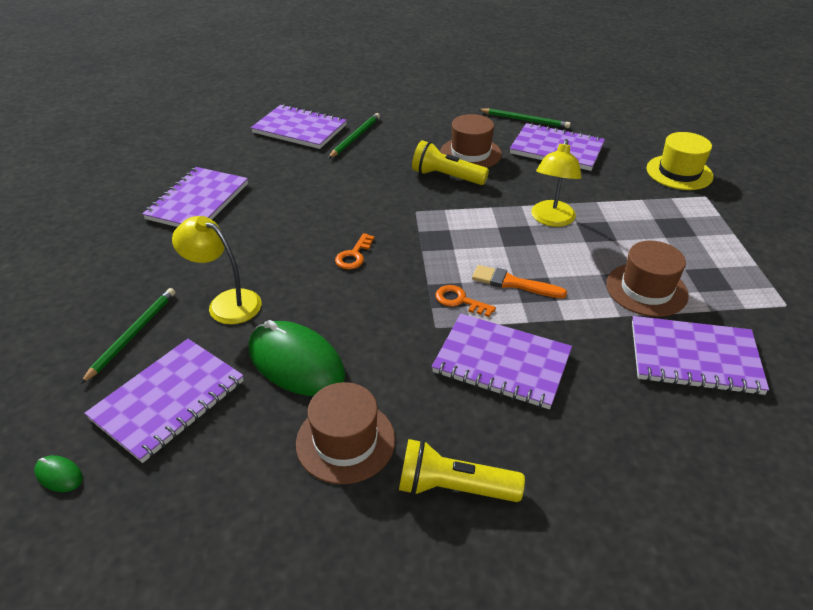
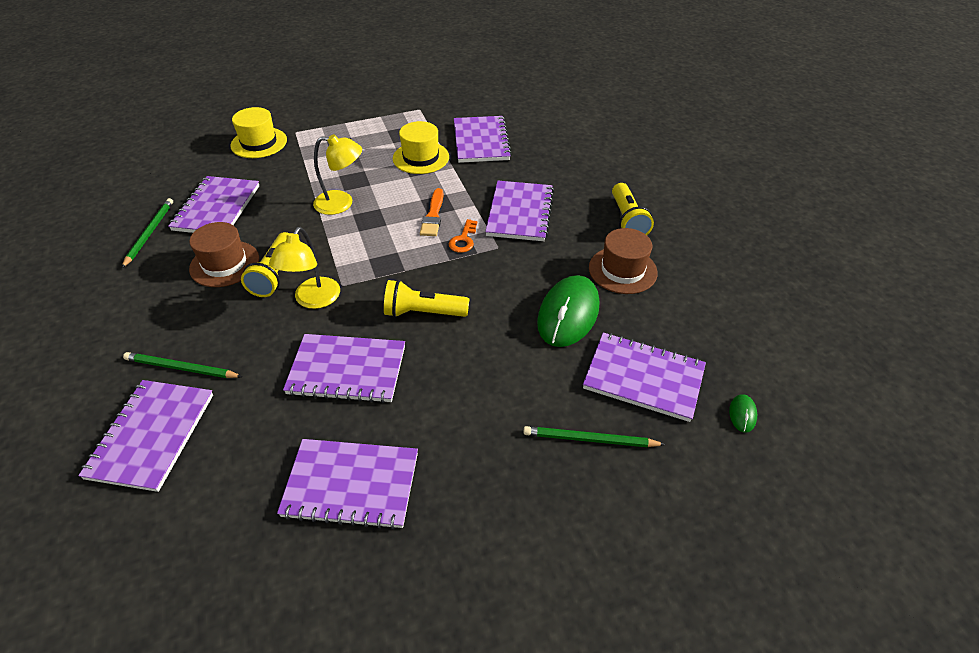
camera: 105 degrees left, 5 degrees up
(226, 303) = (520, 384): yellow lamp -> yellow lamp (313, 300)
(307, 207) = (347, 370): none -> purple notebook
(354, 255) = (423, 312): orange key -> yellow flashlight
(646, 289) = (421, 158): brown hat -> yellow hat

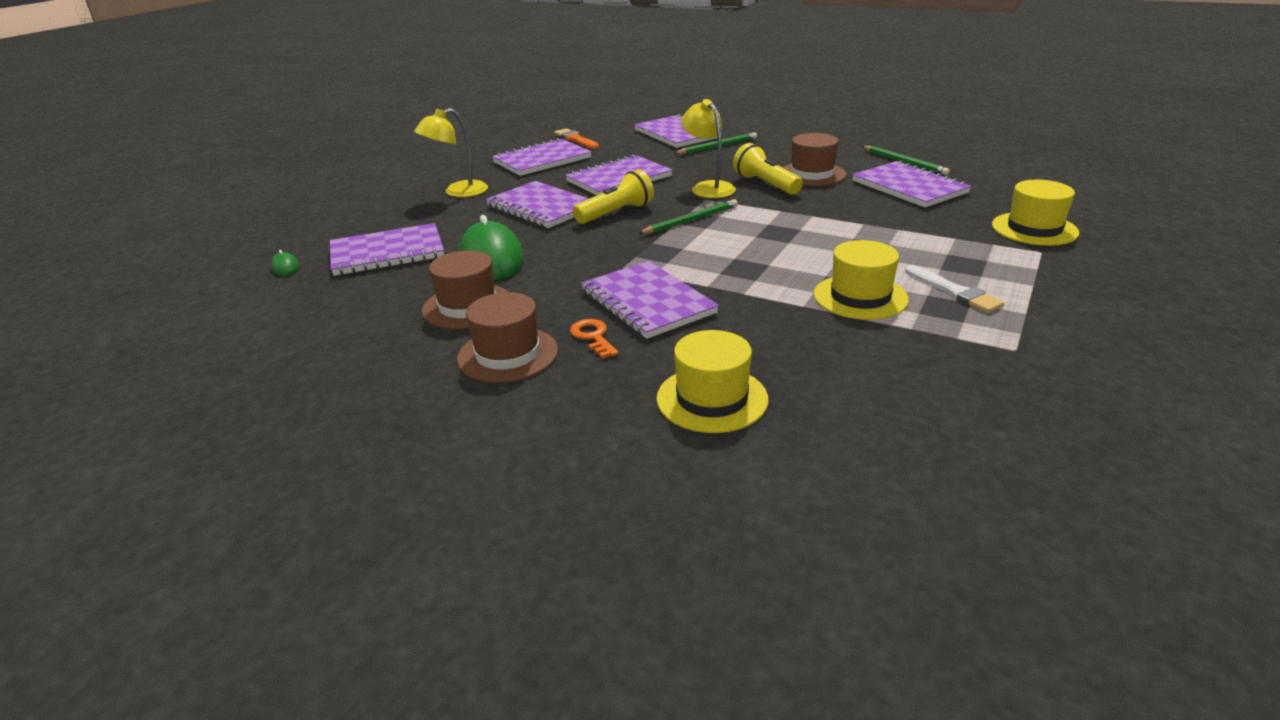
camera: 140 degrees right, 15 degrees down
(342, 203) = (829, 231): yellow lamp -> yellow lamp (458, 192)
(380, 137) = (954, 292): none -> white brush
(433, 215) = (729, 260): orange brush -> orange brush (576, 139)
(463, 240) = (665, 258): orange key -> orange key (593, 337)
(481, 141) = (841, 352): purple notebook -> purple notebook (541, 207)
(561, 151) = (712, 399): none -> yellow hat
(589, 439) = (409, 216): green pencil -> green pencil (691, 220)
(627, 220) = (507, 354): yellow flashlight -> brown hat

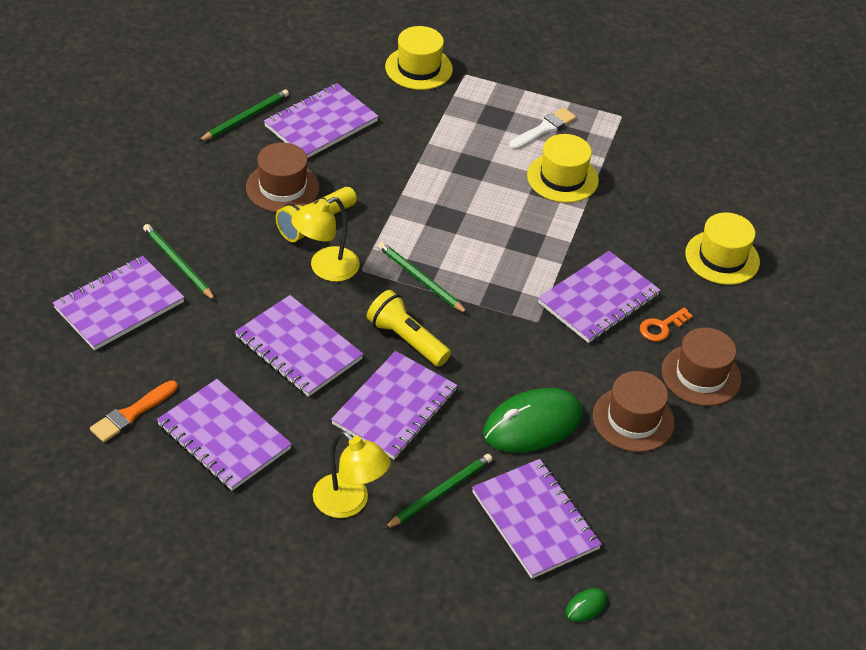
camera: 105 degrees left, 15 degrees up
(444, 220) = (440, 492): none -> green pencil

